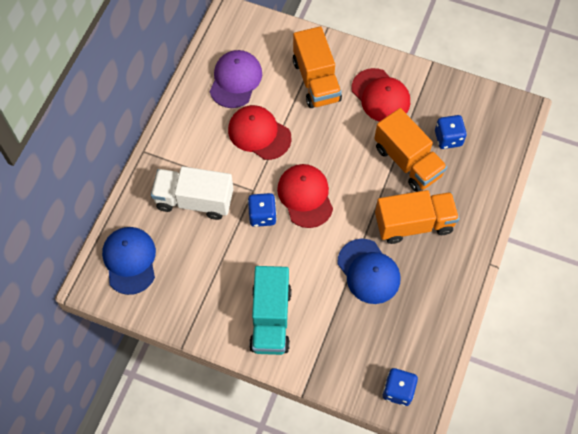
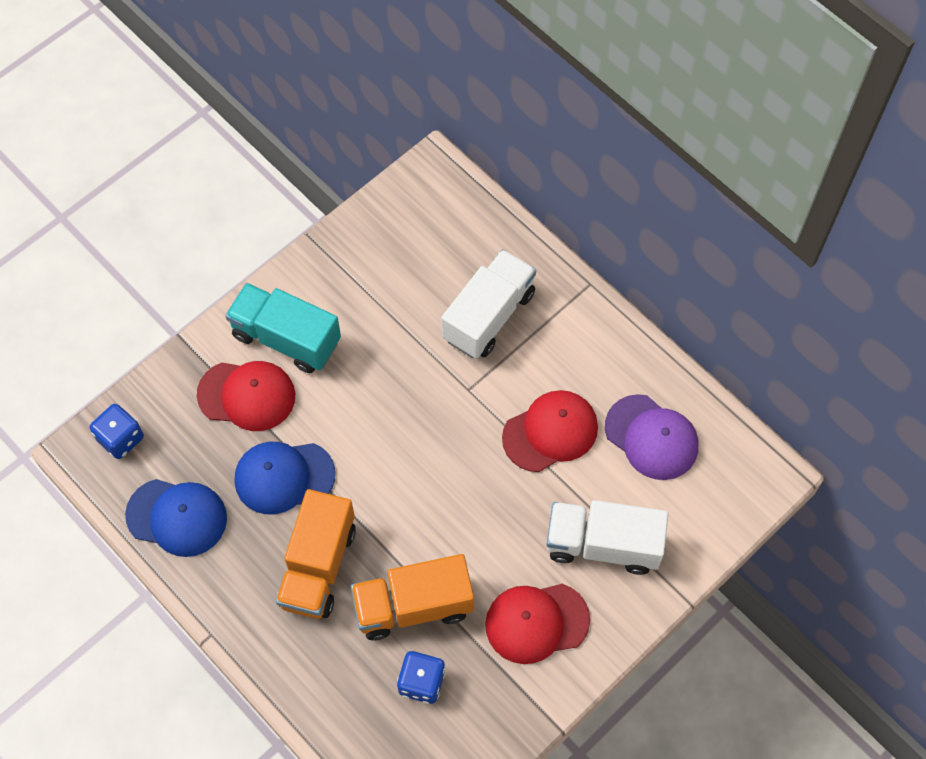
camera: 115 degrees right, 0 degrees up
(130, 260) = (443, 218): blue cap -> blue cap (177, 517)
(262, 215) = (427, 385): blue dice -> none
(305, 196) = (428, 449): red cap -> red cap (247, 395)
(316, 80) = (603, 544): orange truck -> white truck

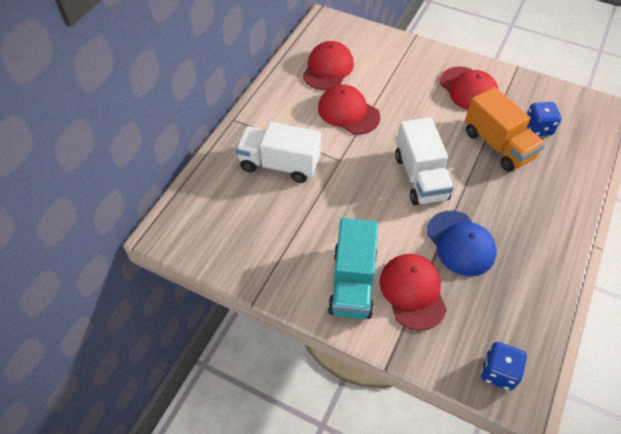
camera: 110 degrees left, 10 degrees down
(177, 517) = (531, 301): blue cap -> none
(318, 566) = (507, 201): orange truck -> none
(603, 544) = (405, 73): white truck -> white truck (420, 177)
(651, 437) = (328, 68): purple cap -> red cap

